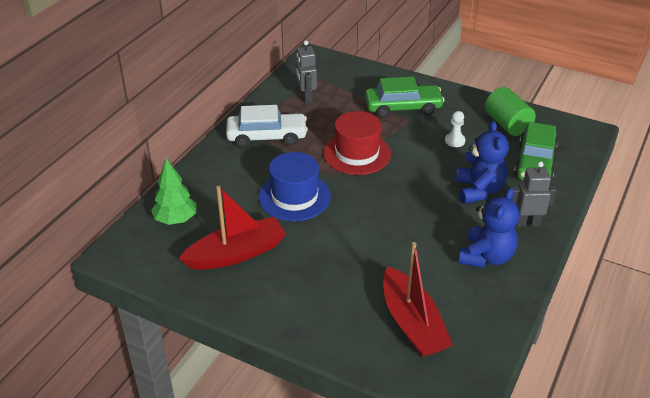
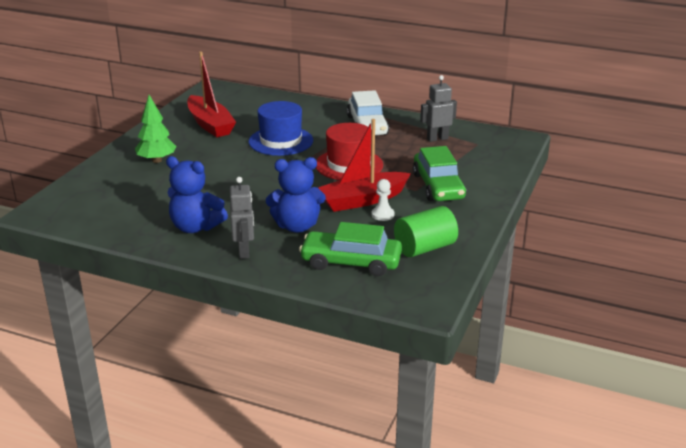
camera: 85 degrees right, 10 degrees down
(176, 220) = (250, 102): green tree -> green tree (157, 160)
(412, 323) = (120, 192): red boat -> red boat (362, 200)

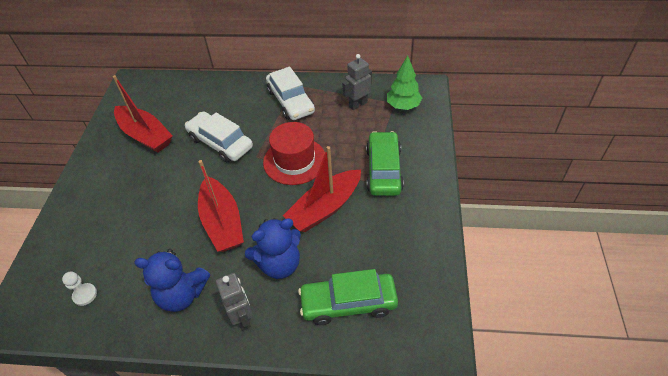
camera: 15 degrees left, 20 degrees up
(157, 160) = (110, 202): green tree -> green tree (403, 106)
(256, 191) = (222, 222): none -> red boat
(281, 141) = (220, 143): blue hat -> white car
(382, 215) = (351, 224): white pawn -> white pawn (85, 295)
(425, 248) = (406, 261): green cylinder -> none
(438, 186) = (384, 170): green car -> green car turned 150 degrees counterclockwise

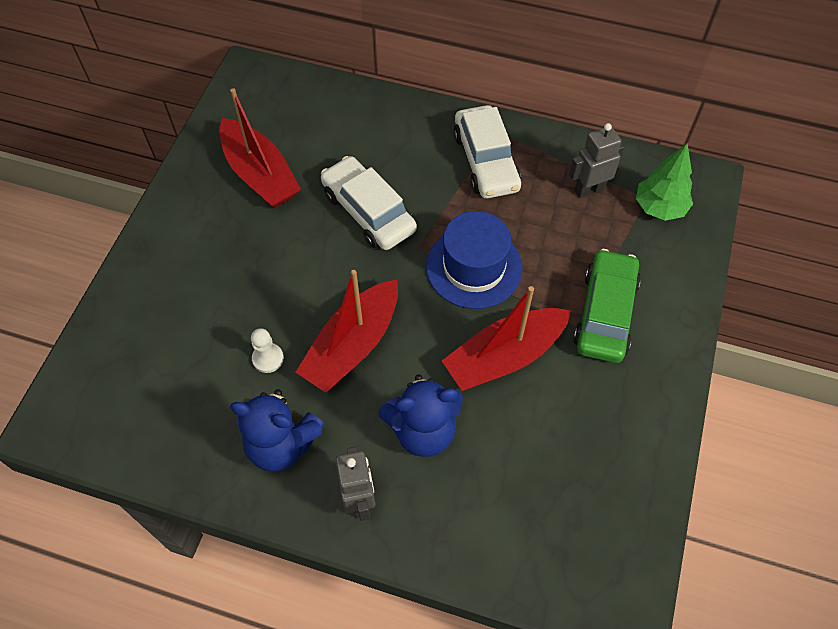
camera: 10 degrees right, 10 degrees up
(85, 295) = (151, 413): white pawn -> white pawn (268, 358)
(222, 222) = (352, 345): red boat -> red boat turned 45 degrees clockwise
(294, 161) = (474, 267): red hat -> blue hat
(348, 303) = (510, 513): green car -> none

